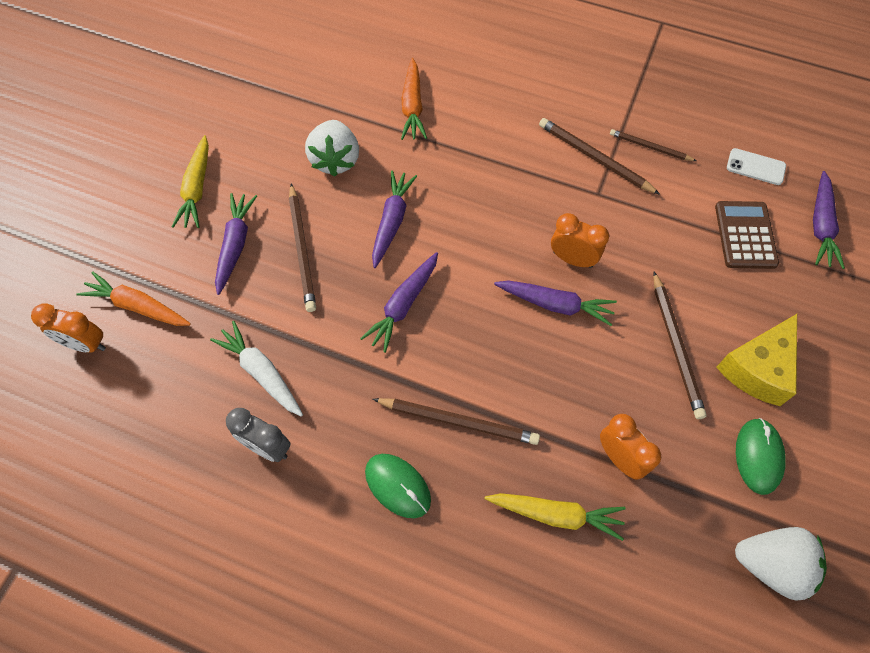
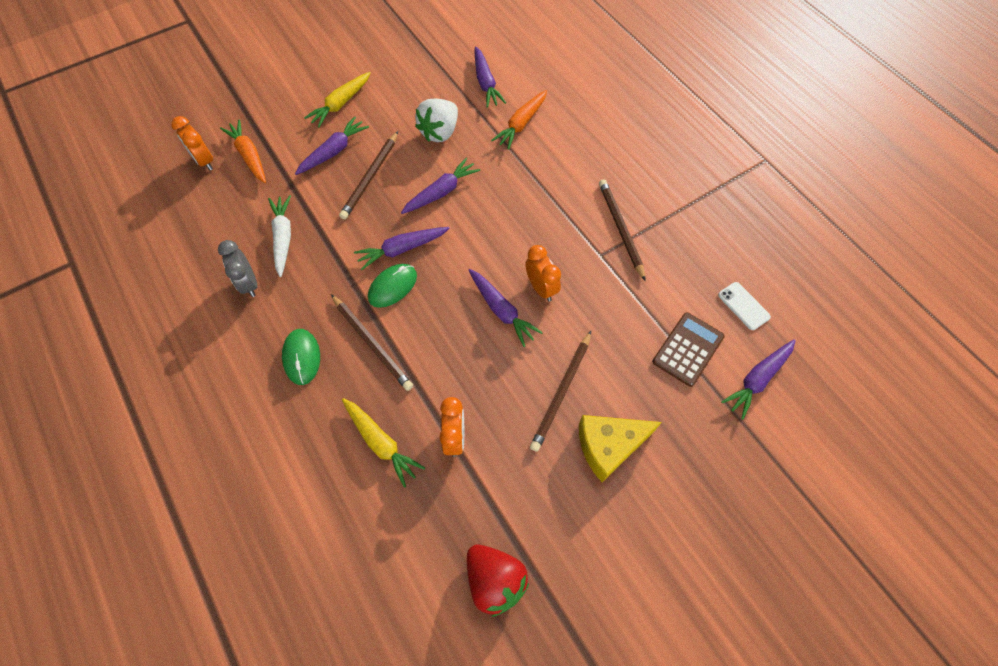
camera: 35 degrees right, 0 degrees up
(339, 83) = (485, 83): none -> purple carrot
(650, 147) = (670, 245): brown pencil -> none
(758, 456) = (553, 504): green mouse -> green mouse (392, 286)
(771, 565) = (495, 580): white strawberry -> red strawberry

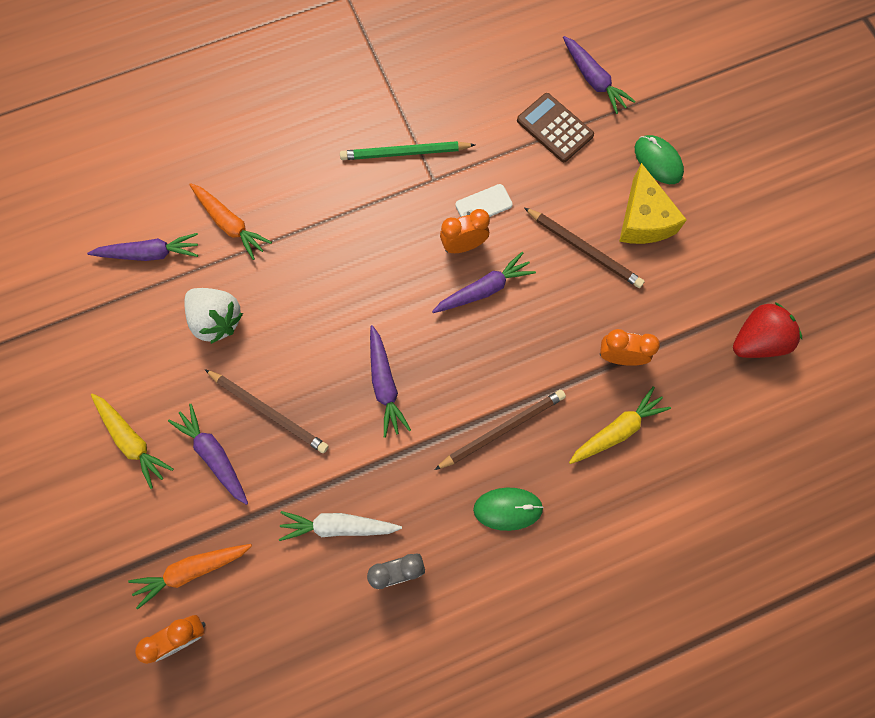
camera: 80 degrees left, 10 degrees up
(392, 286) = (433, 400): green mouse -> green mouse (658, 161)
(441, 192) = (312, 330): purple carrot -> none
(620, 229) = (404, 153): brown pencil -> green pencil
(743, 306) = (516, 68): white phone -> white phone (483, 205)

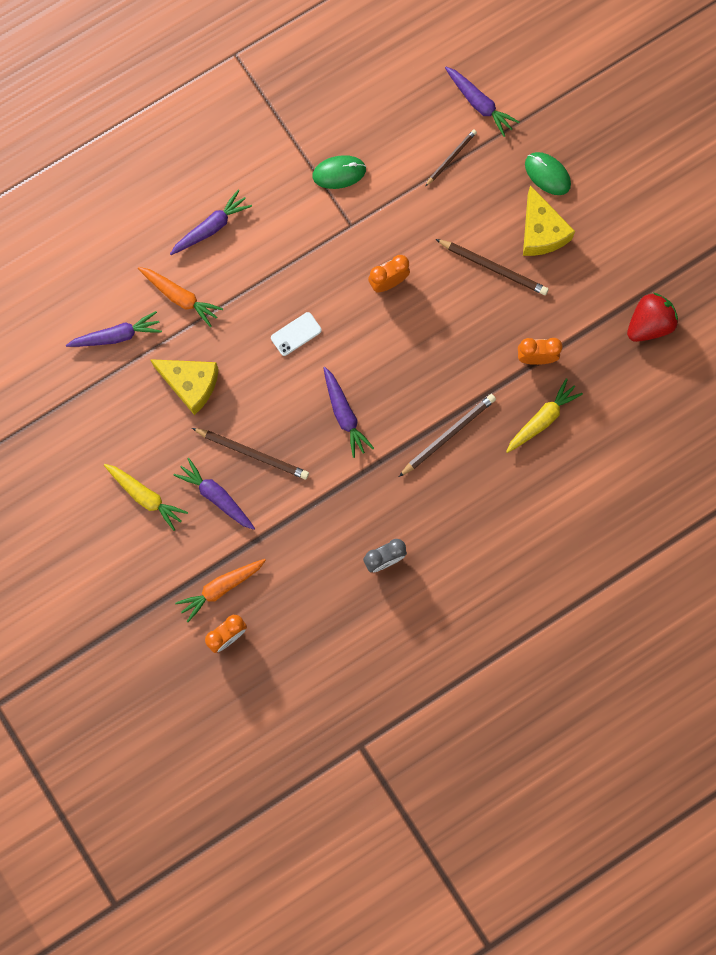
camera: 10 degrees left, 5 degrees up
(217, 320) = (190, 384): white strawberry -> yellow cheese
(339, 526) = (330, 534): white carrot -> none
(404, 153) = (320, 204): green pencil -> none
(483, 205) = (399, 242): white phone -> white phone (296, 334)
(483, 289) = (413, 319): purple carrot -> purple carrot (211, 227)
(508, 509) = (463, 497): green mouse -> green mouse (339, 173)
(554, 128) = (451, 158): brown calculator -> brown pencil

